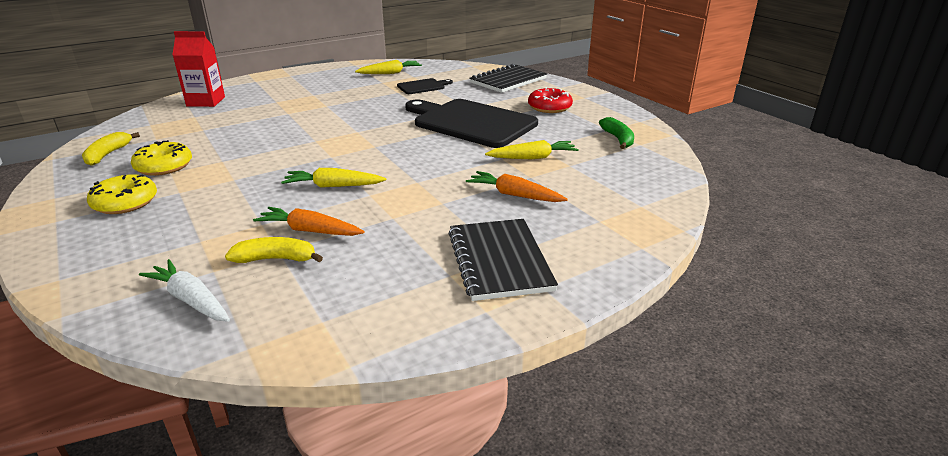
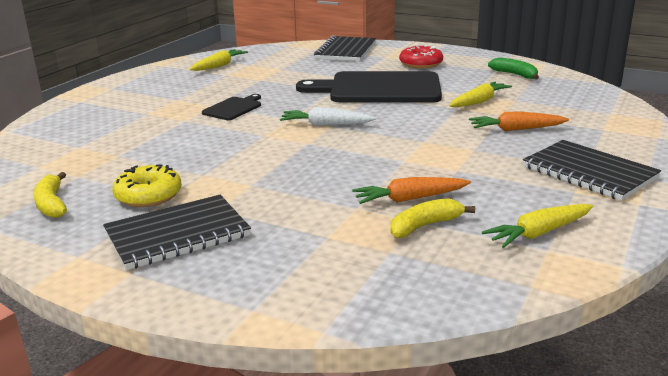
camera: 30 degrees left, 5 degrees down
(125, 202) = (177, 234): yellow donut -> black notebook
(191, 300) = (416, 276): white carrot -> white carrot (326, 125)
(206, 101) = (61, 131): red carton -> none
(333, 186) = (360, 163): yellow carrot -> yellow carrot (539, 233)
(422, 86) = (276, 70): black cutting board -> black cutting board (233, 108)

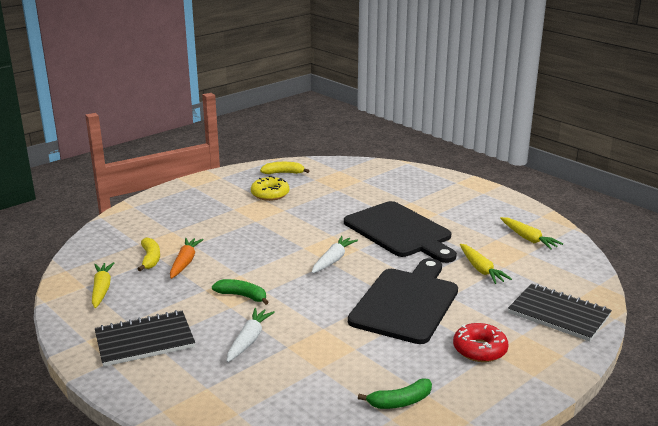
camera: 110 degrees right, 0 degrees up
(177, 234) = (217, 198): black notebook -> none
(233, 108) = (399, 231): black cutting board -> black cutting board, size x2.20
(446, 149) = (242, 296): none -> green banana
(479, 102) = (330, 345): yellow carrot -> yellow carrot (481, 269)
(516, 129) = (249, 340): orange carrot -> white carrot

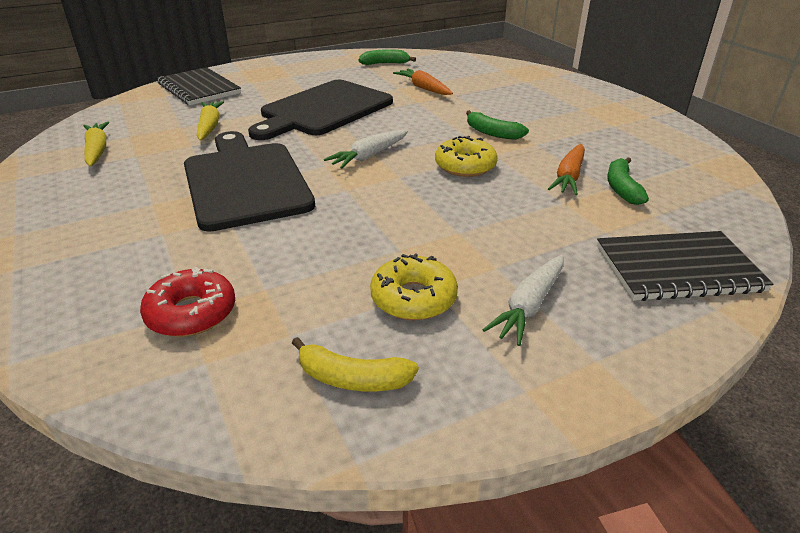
camera: 165 degrees left, 10 degrees up
(102, 289) = (666, 157): yellow carrot -> none
(144, 341) = (589, 110): black notebook -> black notebook (677, 268)
(150, 259) = (622, 188): yellow banana -> green banana
(249, 340) = (489, 101): white carrot -> white carrot (529, 306)
(260, 261) = (465, 166): none -> yellow donut
(326, 352) = (423, 88): none -> orange carrot
(479, 349) = (297, 78): red donut -> red donut (191, 313)

